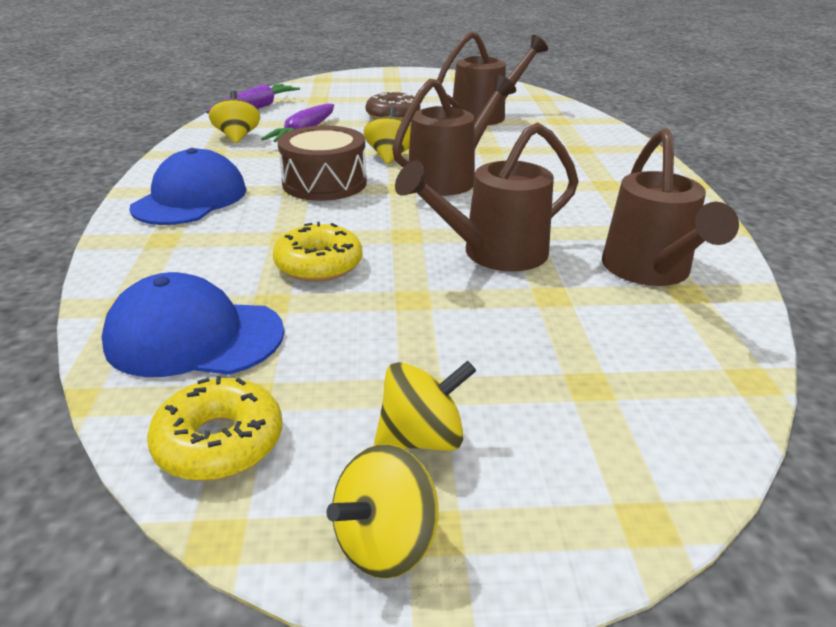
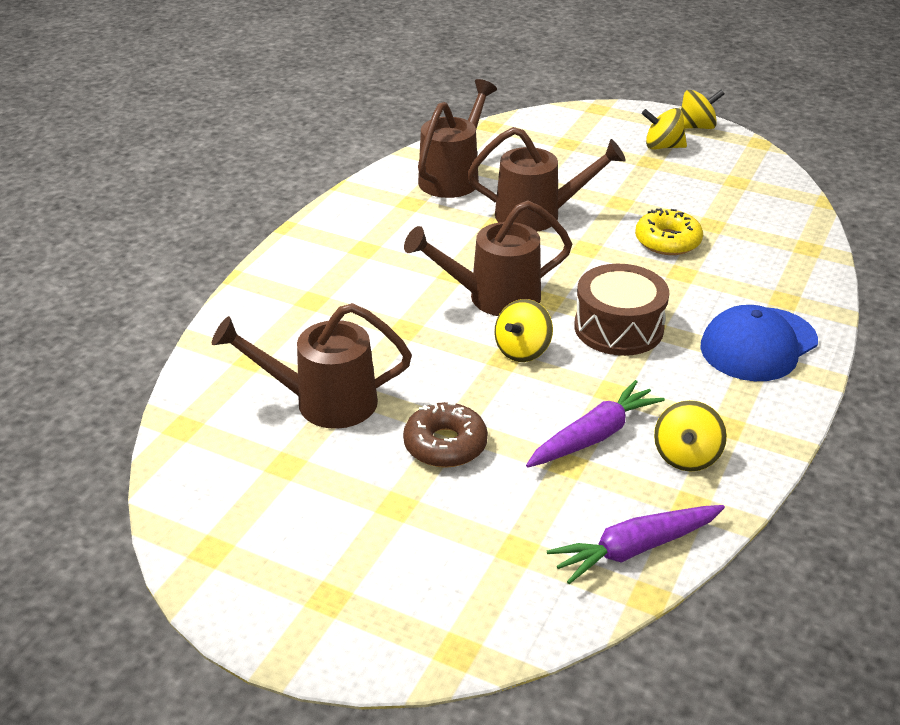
camera: 150 degrees left, 5 degrees up
(194, 337) = (763, 216): blue cap -> none
(219, 442) = (754, 168): yellow donut -> none

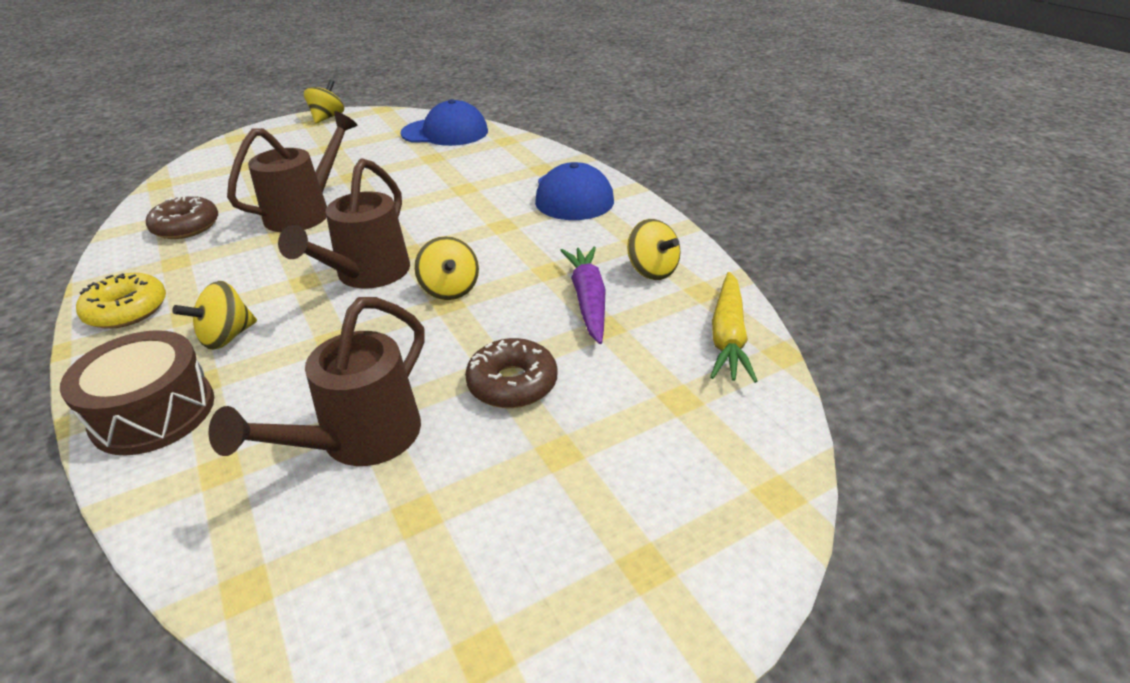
camera: 55 degrees left, 0 degrees up
(453, 177) = (186, 227): brown watering can -> brown donut
(618, 328) = (484, 237): brown drum -> brown drum (153, 412)
(635, 549) = (728, 336): purple carrot -> yellow carrot
(662, 147) = (324, 136): yellow spinning top -> yellow spinning top (227, 337)
(667, 241) = (423, 178): yellow donut -> yellow donut (127, 310)
(768, 204) = (445, 132): none -> blue cap

